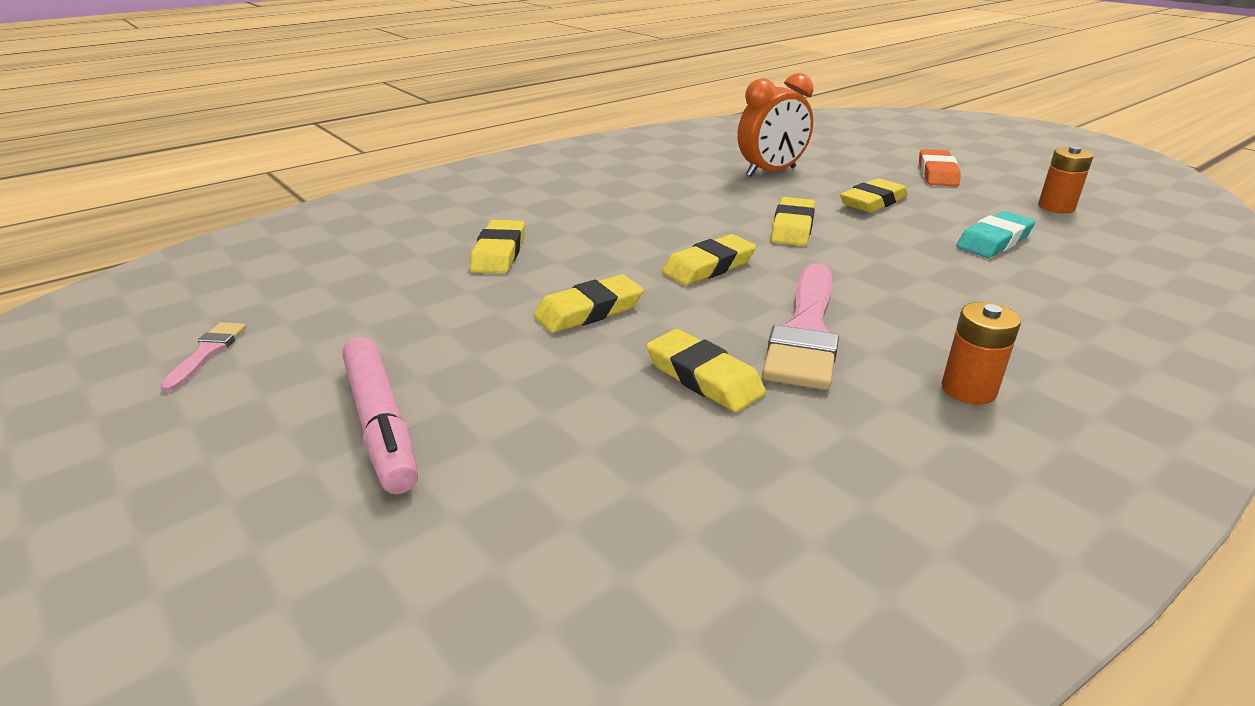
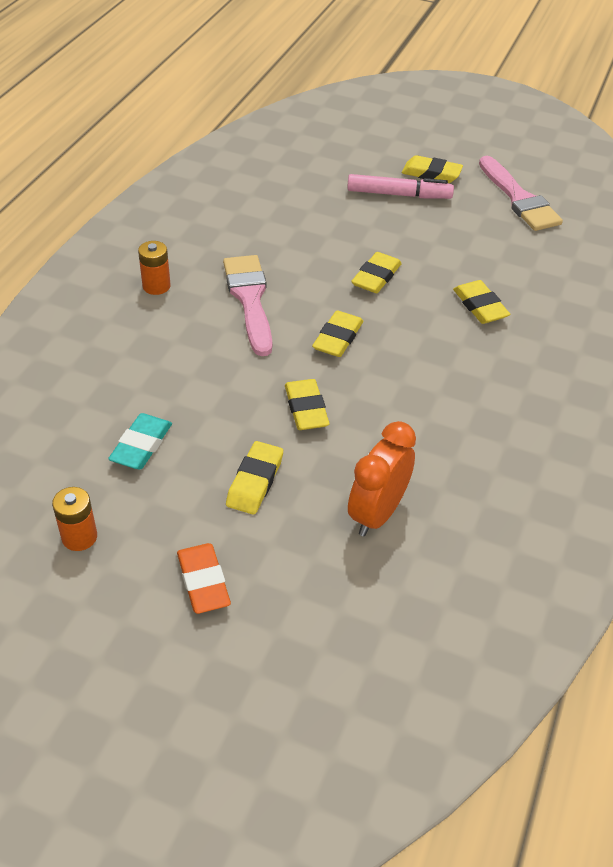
camera: 150 degrees right, 15 degrees up
(207, 353) = (519, 198): pink brush -> pink brush, size x2.15
(381, 424) = (399, 194): pink marker -> pink marker turned 150 degrees clockwise
(704, 377) = (285, 254): yellow eraser -> yellow eraser (431, 174)

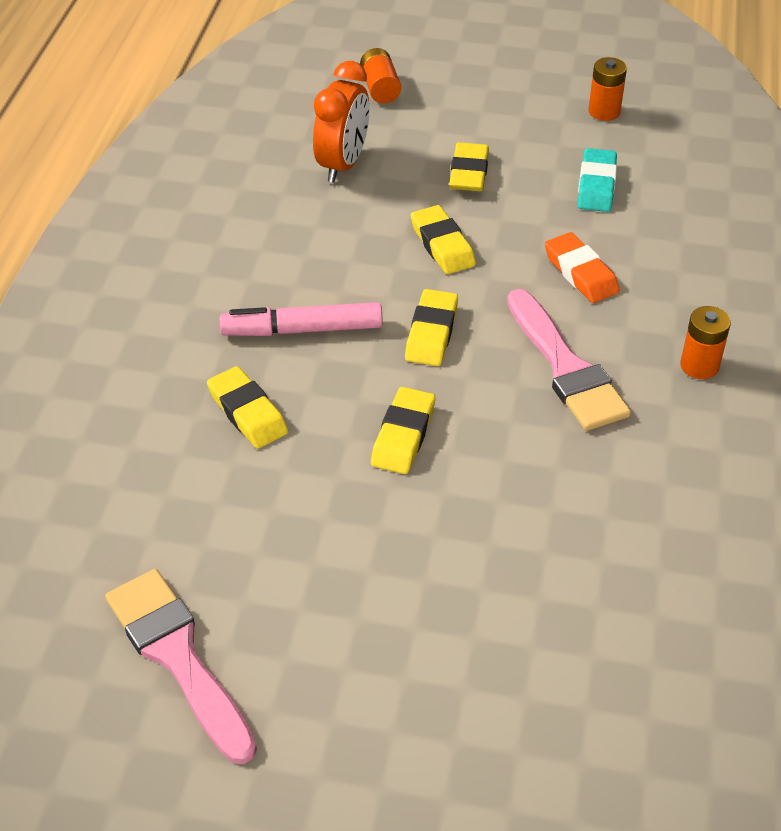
camera: 170 degrees right, 0 degrees up
(203, 582) = (481, 99): orange eraser -> orange eraser (580, 273)
(313, 622) = (380, 88): none -> orange battery
(399, 194) = (401, 621): pink marker -> pink marker (302, 330)
(431, 174) = (349, 695): yellow eraser -> none

